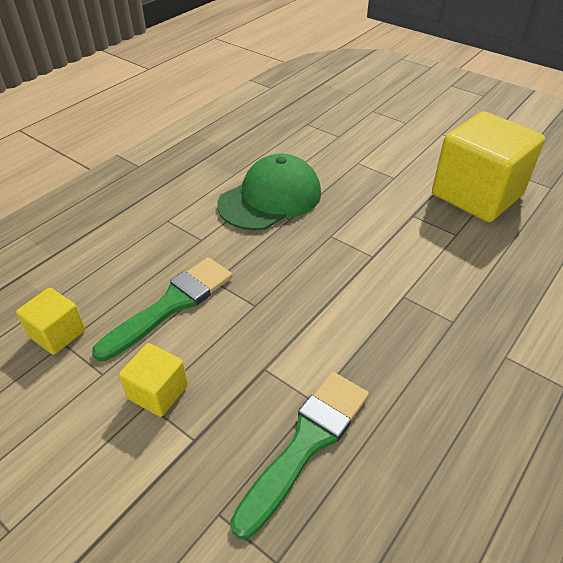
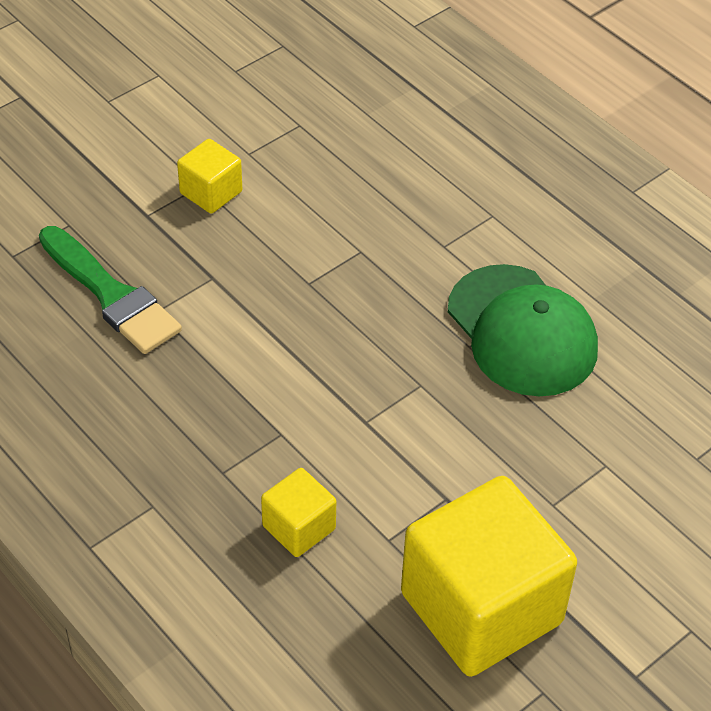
camera: 100 degrees right, 5 degrees up
(57, 334) = (313, 120): yellow cube -> yellow cube (299, 527)
(172, 305) = (330, 210): green brush -> none

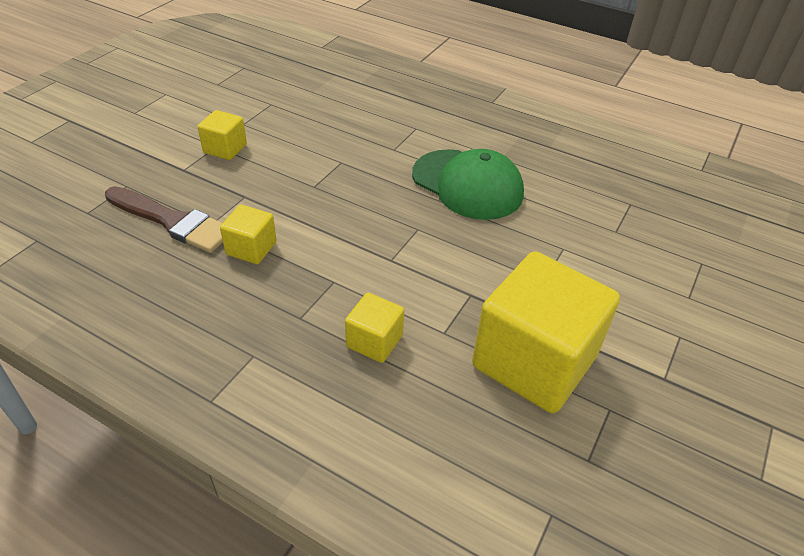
camera: 20 degrees left, 5 degrees down
(111, 295) = (172, 221): green brush -> brown brush
(196, 360) = (251, 248): none -> yellow cube

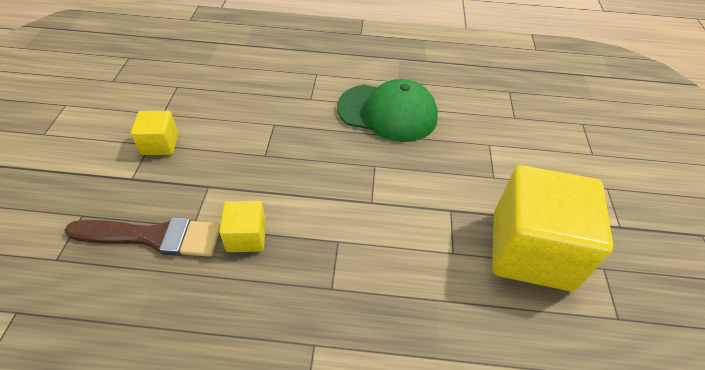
camera: 25 degrees left, 5 degrees up
(374, 341) = (406, 284): yellow cube -> none

